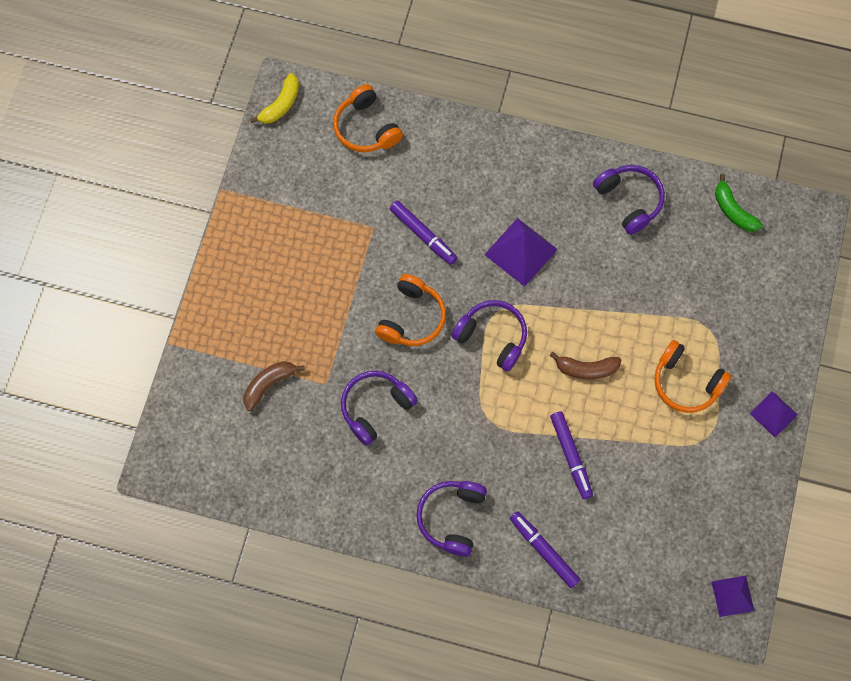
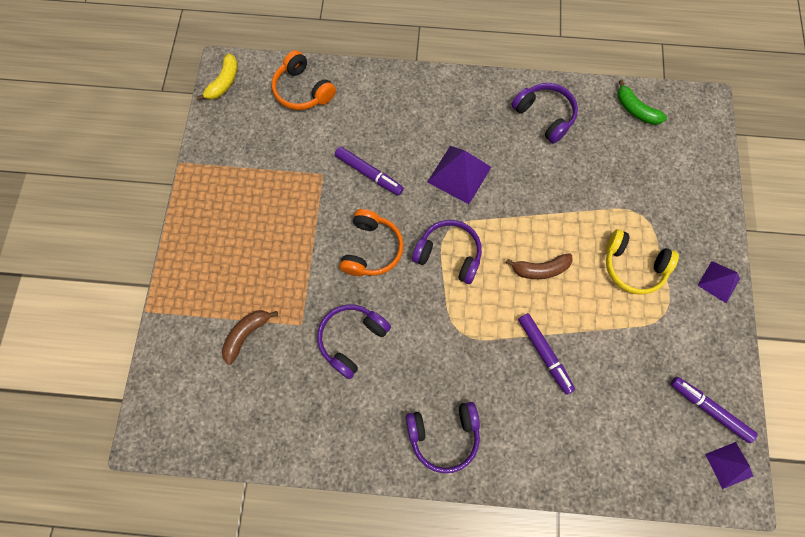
camera: 10 degrees left, 0 degrees up
(452, 518) = (444, 435): purple headphones -> purple headphones turned 105 degrees counterclockwise
(544, 550) = (539, 452): purple marker -> purple marker (709, 409)
(686, 382) = (633, 266): orange headphones -> yellow headphones

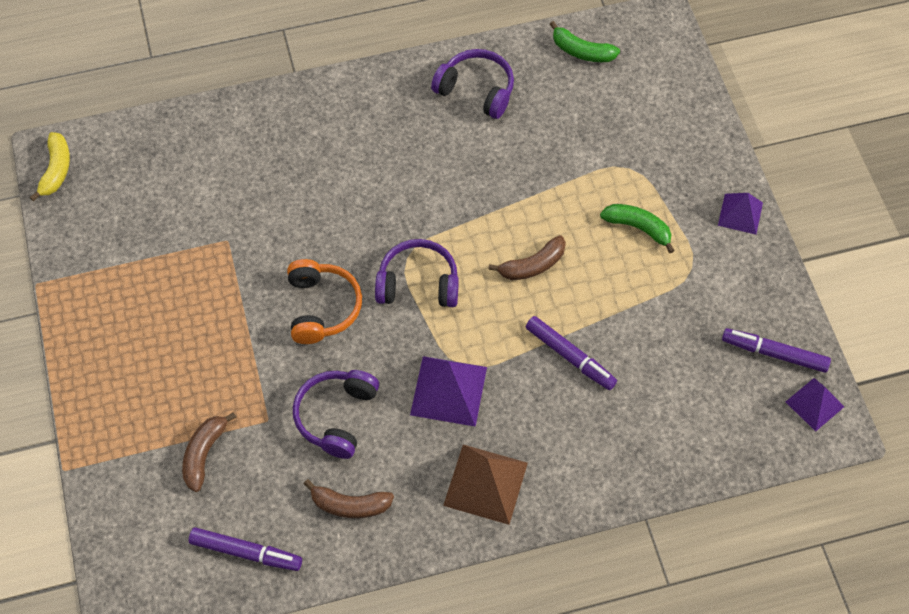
camera: 20 degrees left, 10 degrees down
(302, 90) = (163, 149): orange headphones -> none
(336, 415) = (350, 505): none -> brown banana
(369, 174) = (285, 222): purple marker -> purple marker (246, 552)
(444, 435) = (485, 483): purple headphones -> brown pyramid
(459, 174) = (397, 189): purple pyramid -> purple pyramid (449, 391)
(633, 266) = (638, 228): yellow headphones -> green banana

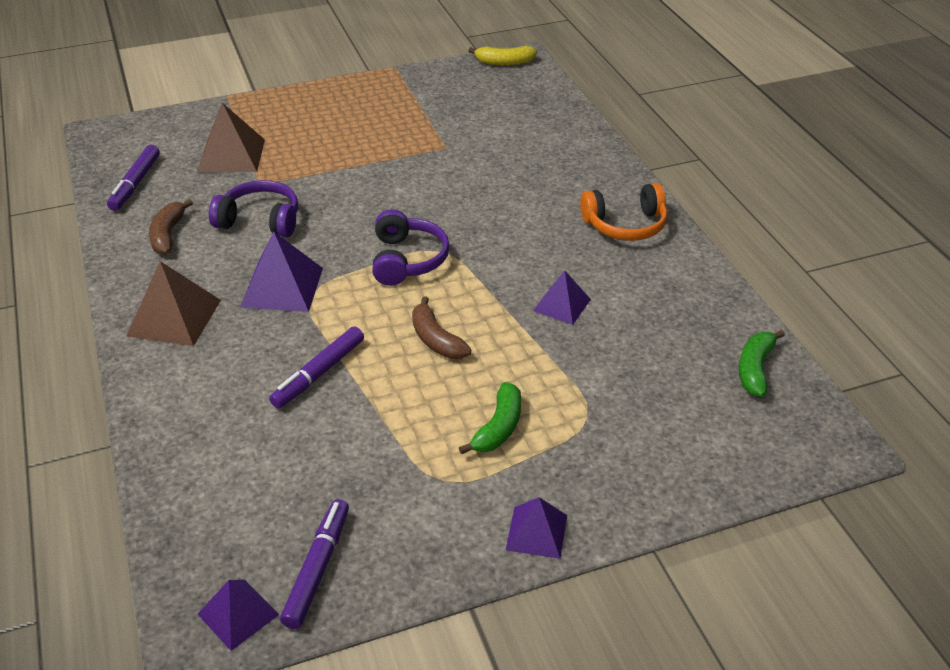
camera: 85 degrees right, 20 degrees down
(204, 454) = (231, 155): brown banana -> brown pyramid
(322, 307) = (377, 204): orange headphones -> orange headphones (625, 225)
(476, 90) = (665, 286): purple headphones -> none
(494, 168) = (562, 305): none -> purple pyramid

